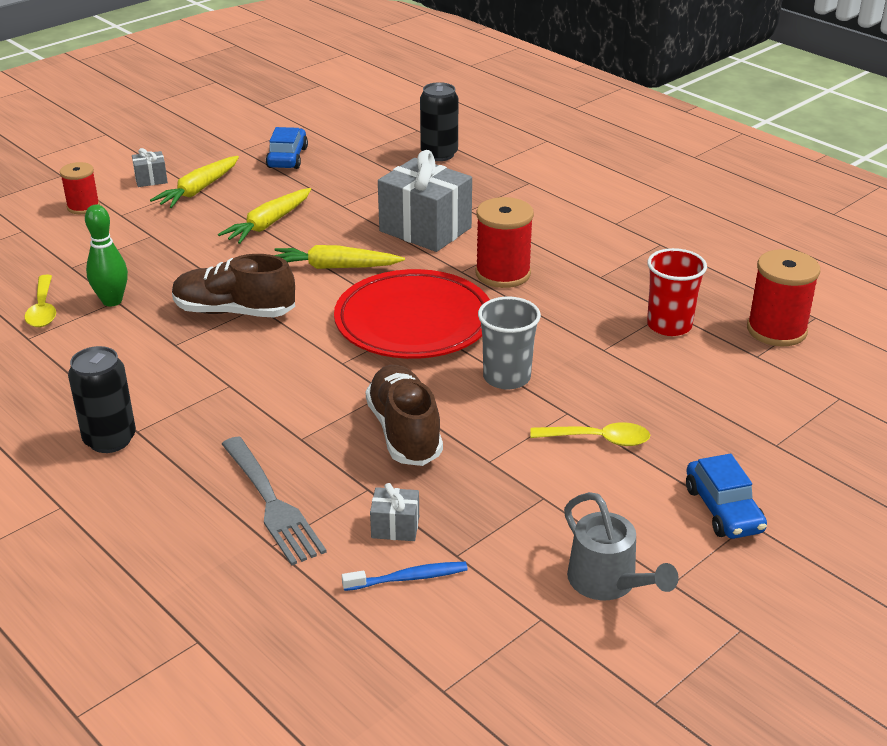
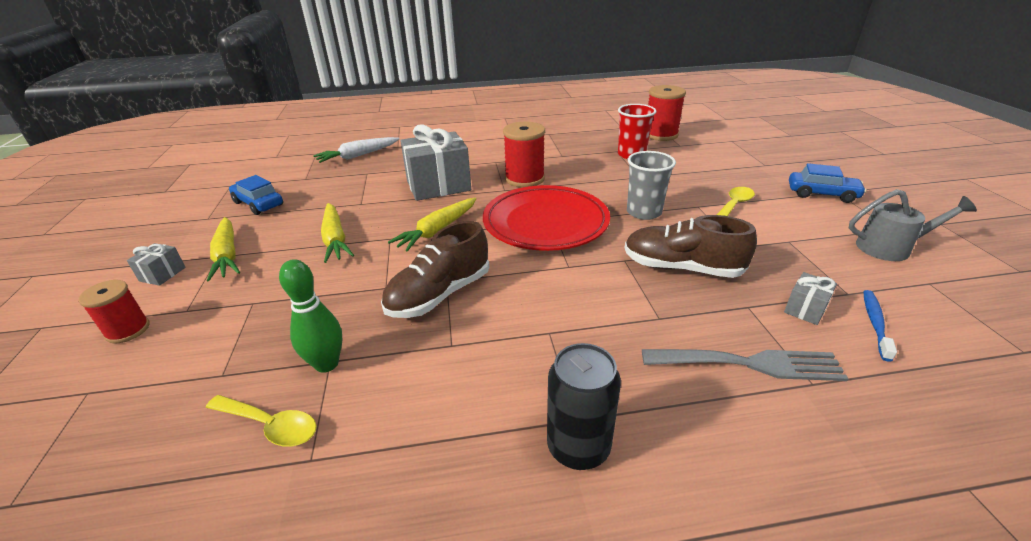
camera: 55 degrees left, 0 degrees up
(439, 154) = (358, 156): black can -> white carrot

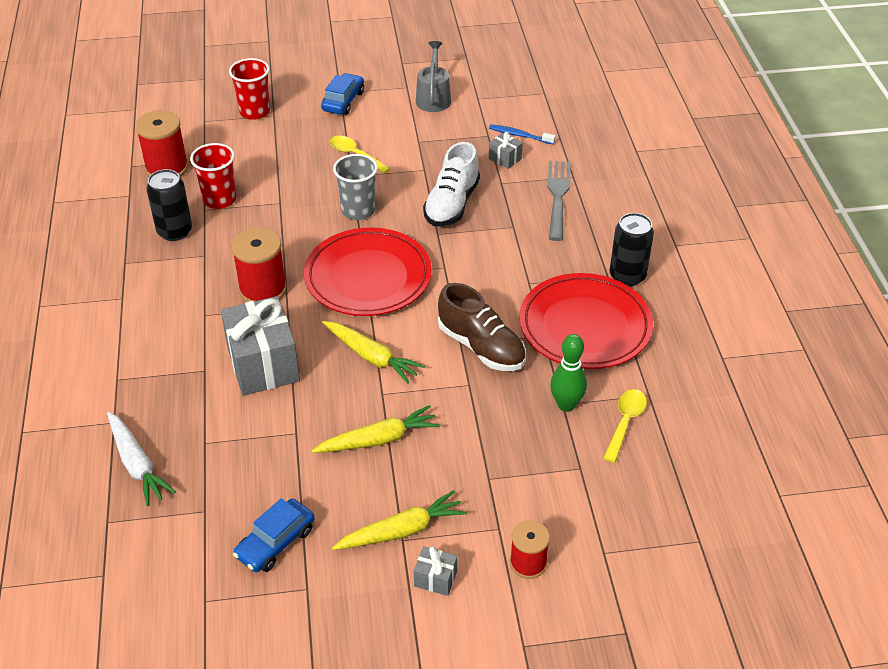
camera: 90 degrees left, 10 degrees up
(464, 387) = (585, 326): none -> red plate
(586, 144) = (175, 231): none -> black can
(682, 268) = (452, 204): brown shoe -> white shoe
(762, 157) = (255, 112): none -> red cup

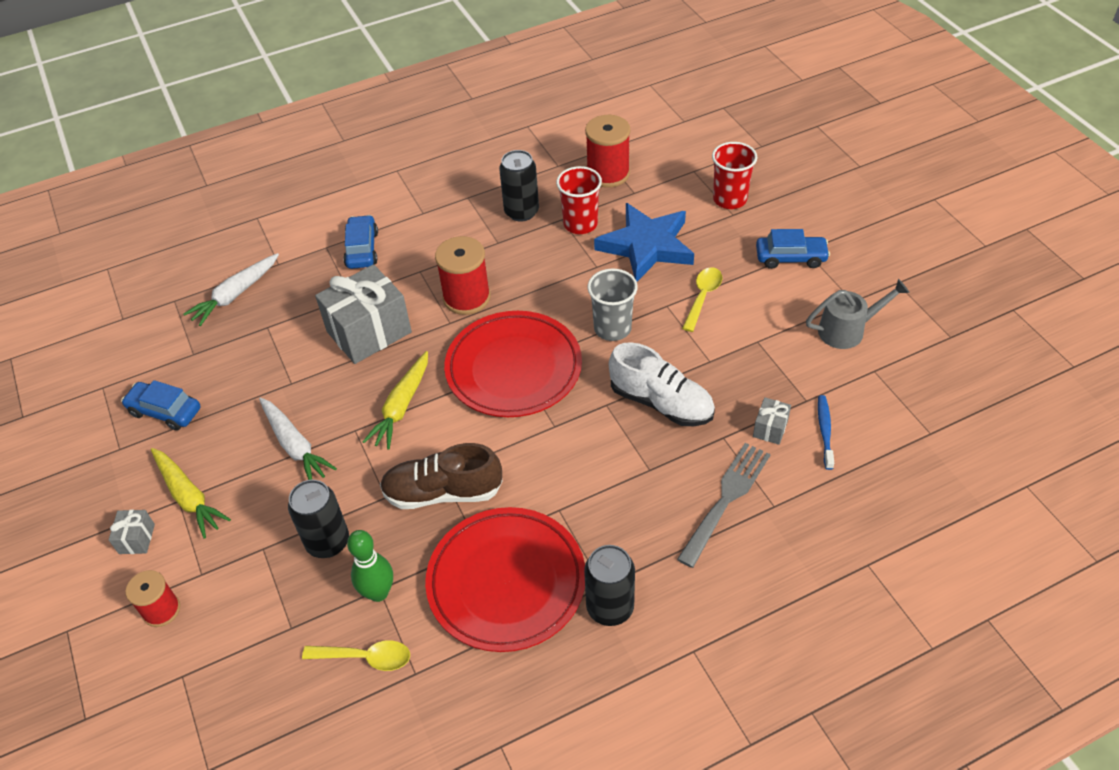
camera: 75 degrees right, 5 degrees up
(142, 351) = (362, 249): none -> blue car
(276, 169) = (646, 246): none -> blue star
(378, 440) = (295, 445): yellow carrot -> white carrot
(452, 204) = (661, 402): white shoe -> white shoe turned 150 degrees counterclockwise
(481, 347) = (443, 492): brown shoe -> brown shoe turned 60 degrees clockwise
(501, 430) = (328, 542): none -> black can
(558, 196) = (726, 500): grey fork -> grey fork turned 45 degrees counterclockwise

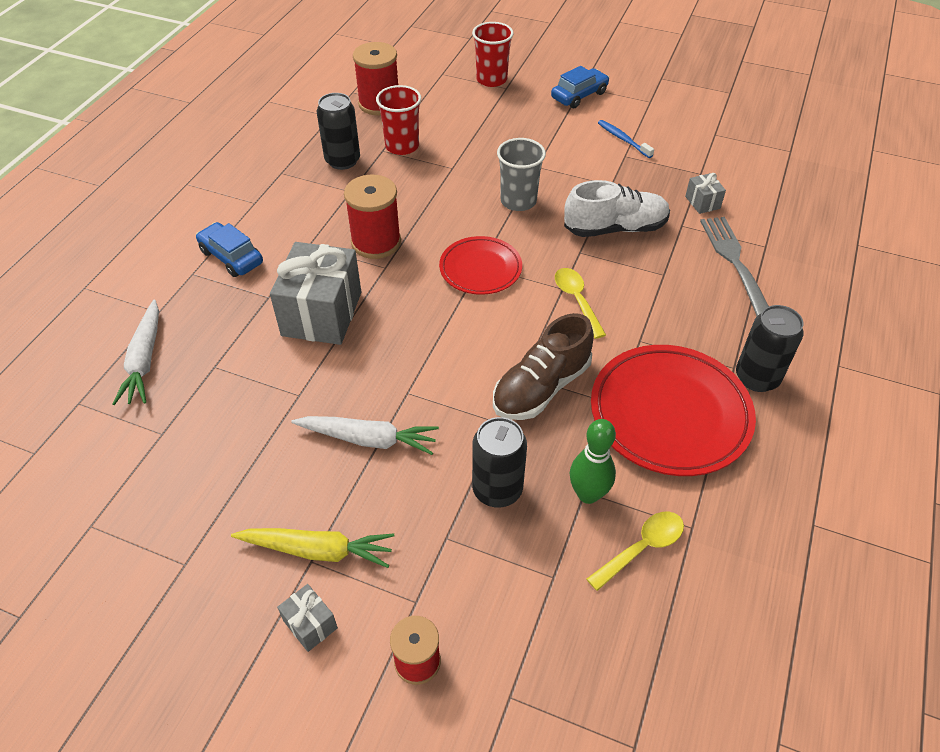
camera: 45 degrees left, 0 degrees up
(165, 411) = (195, 499): blue car -> none
(401, 406) = (425, 350): yellow carrot -> none
(513, 368) = (480, 269): red plate -> red plate, size x0.60
(646, 246) = (472, 136): blue star -> none
(703, 297) = (554, 148): yellow spoon -> yellow spoon (577, 300)
(824, 431) = (734, 184): blue toothbrush -> blue toothbrush (623, 139)
(848, 330) = (669, 119): grey watering can -> none

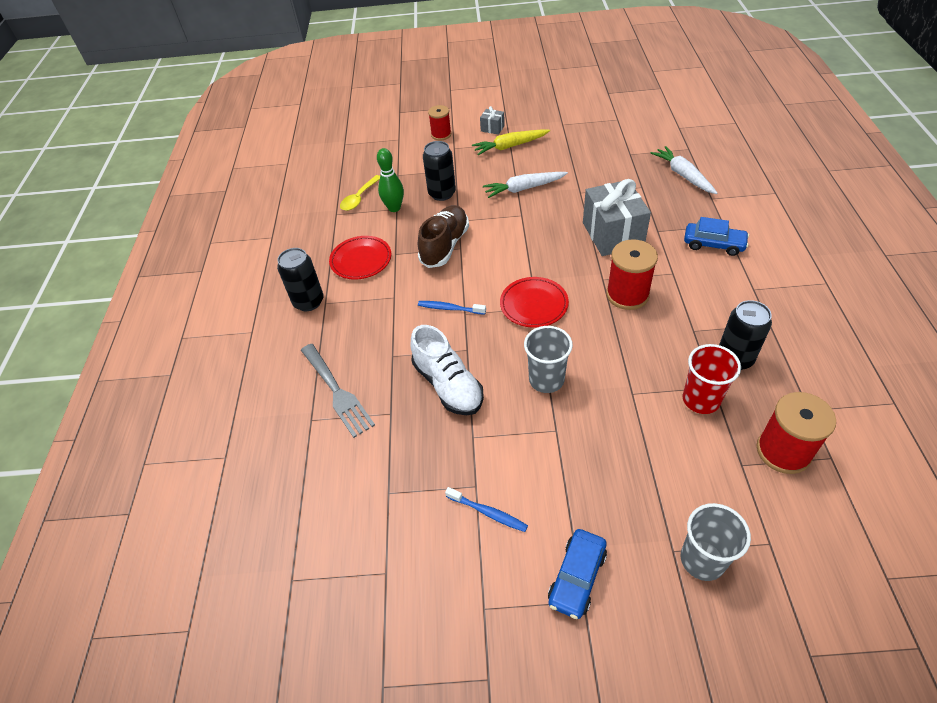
camera: 160 degrees right, 0 degrees up
(491, 79) = (702, 560): red cup -> grey cup
(577, 300) = (450, 308): yellow spoon -> blue toothbrush
(615, 228) = (448, 385): white shoe -> white shoe turned 90 degrees counterclockwise
(670, 414) = (361, 260): red plate -> red plate, size x0.60
(702, 202) = (377, 450): grey gift -> none

